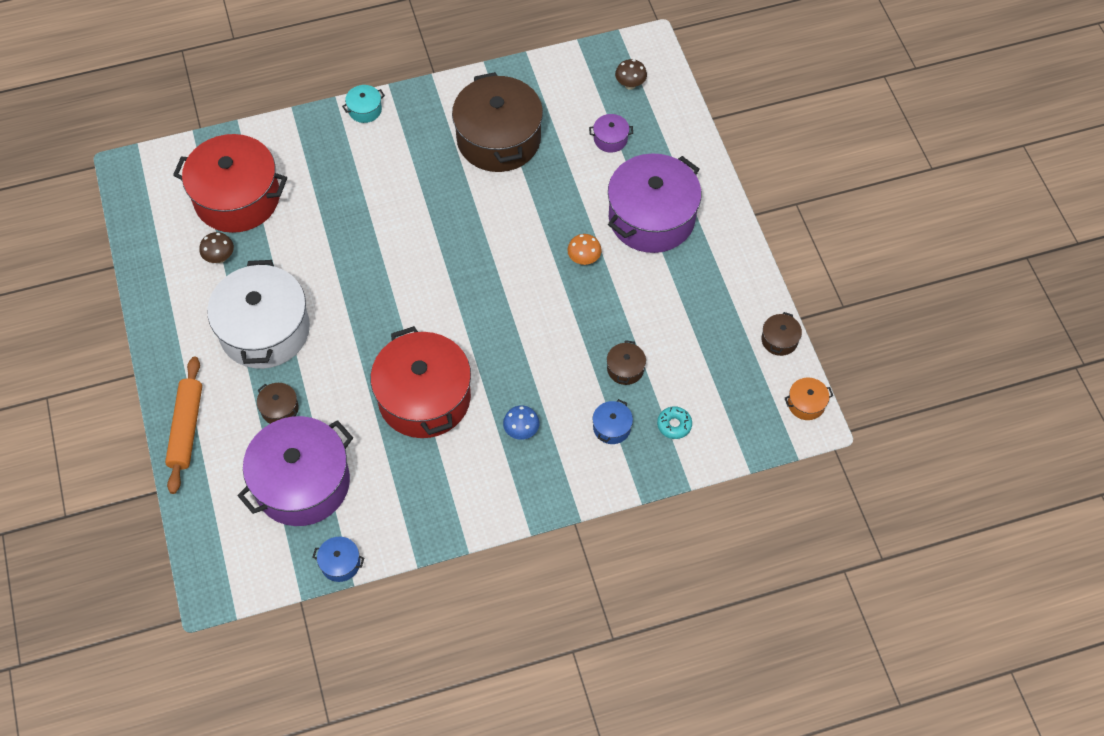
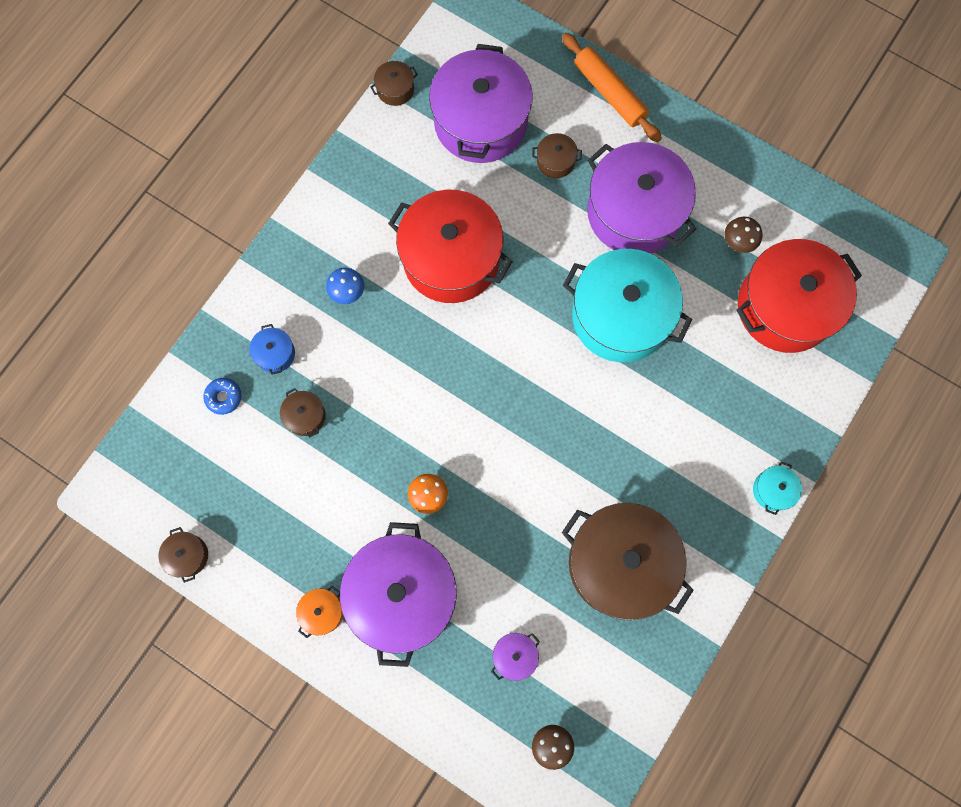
camera: 140 degrees right, 15 degrees up
(264, 330) = (634, 212): white pot -> purple pot
(340, 563) = (395, 89): blue pot -> brown pot
(348, 272) = (620, 316): none -> turquoise pot
(674, 425) = (224, 397): turquoise donut -> blue donut
(806, 404) = (121, 508): orange pot -> orange pot (322, 612)

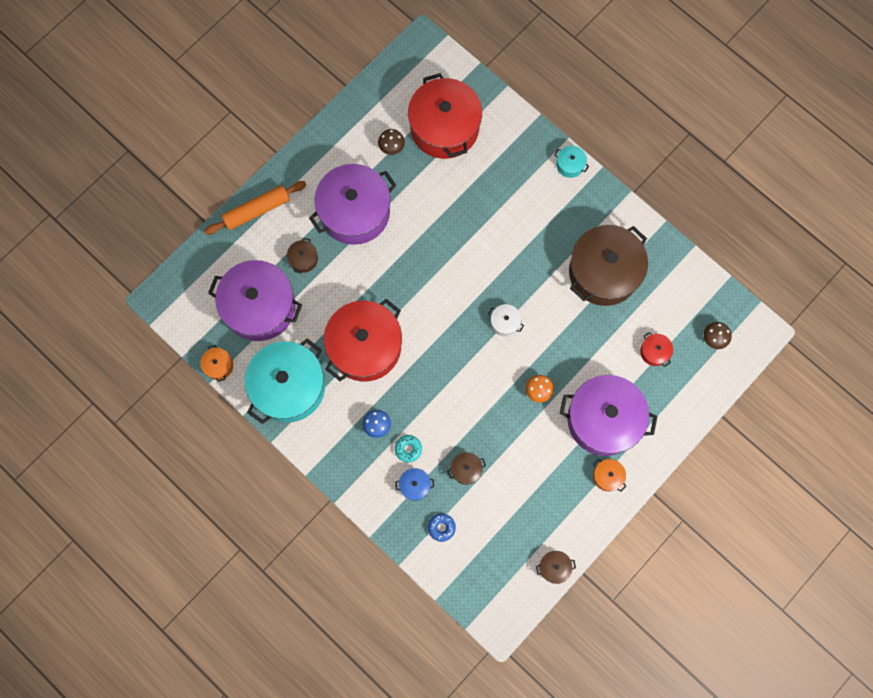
camera: 80 degrees left, 0 degrees up
(322, 337) = (408, 449): none -> turquoise donut
(395, 89) = (218, 365): brown pot -> orange pot
(514, 655) = (654, 352): purple pot -> red pot
(518, 435) = (505, 322): none -> white pot
(620, 316) = (431, 237): turquoise pot -> turquoise pot (289, 387)

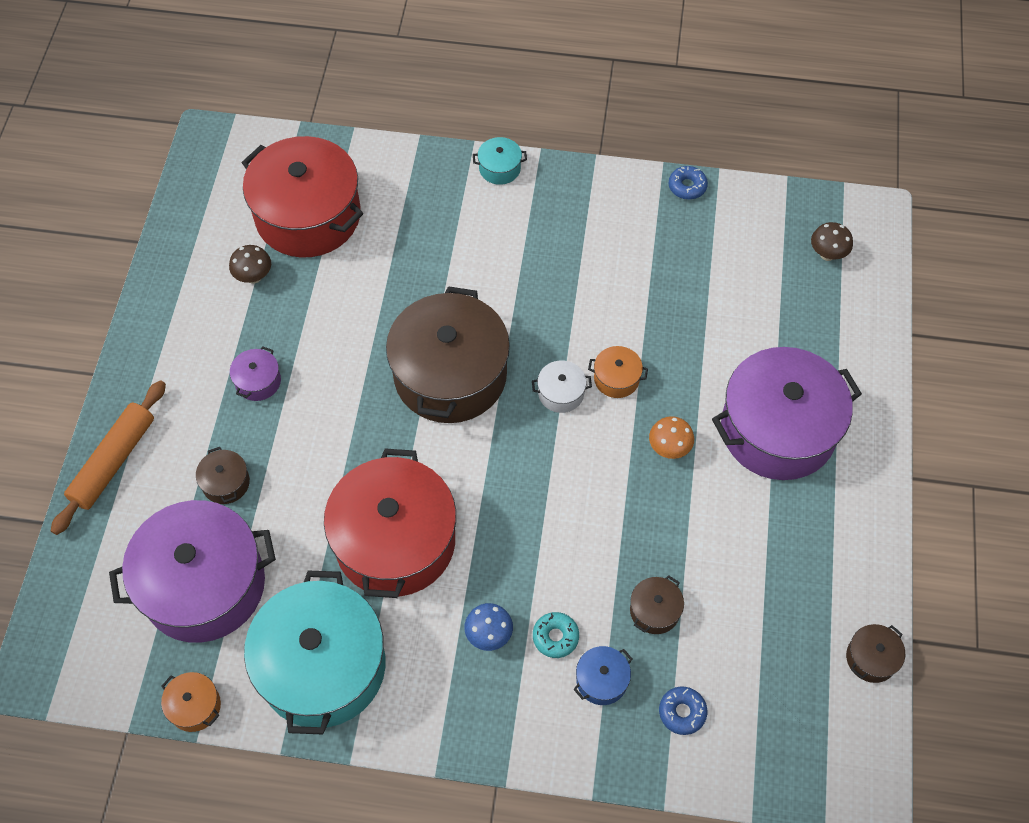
camera: 35 degrees left, 15 degrees down
(355, 212) = (258, 381): purple pot -> purple pot, size x0.40
(603, 272) = (636, 260): brown pot -> brown pot (450, 375)
(607, 476) = (840, 495): orange pot -> orange pot (616, 378)
(654, 352) = (772, 312): red pot -> none
(667, 245) = (687, 186): none -> blue donut

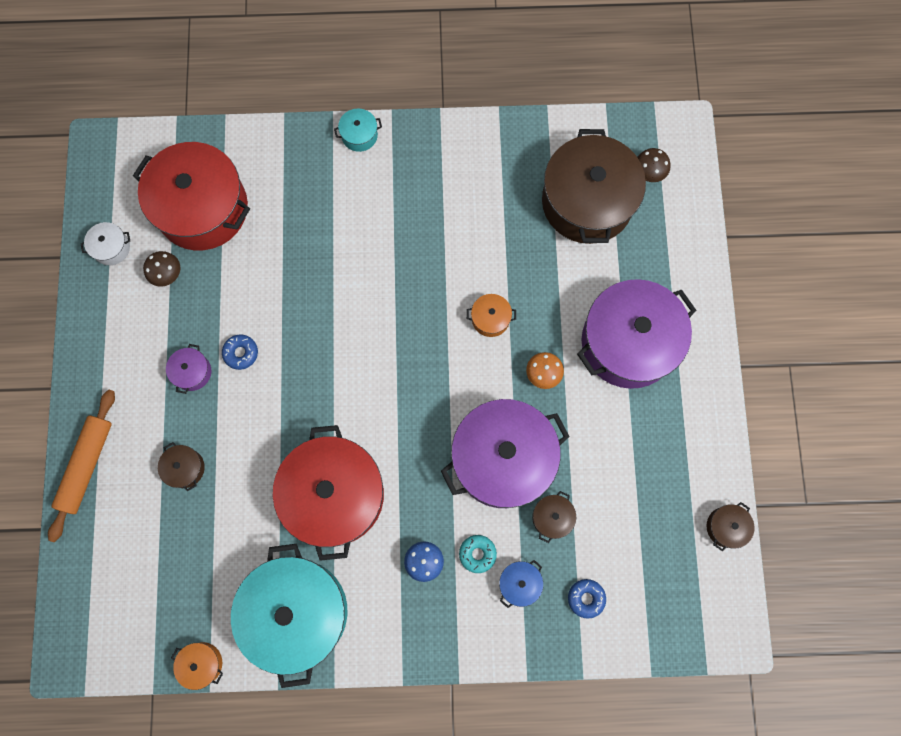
camera: 10 degrees left, 15 degrees up
(204, 585) = (186, 560): purple pot -> purple pot (502, 458)
(450, 375) = (352, 339): brown pot -> brown pot (587, 202)
(561, 393) = (447, 340): white pot -> white pot (111, 248)
(687, 186) = (522, 127): blue donut -> blue donut (241, 353)

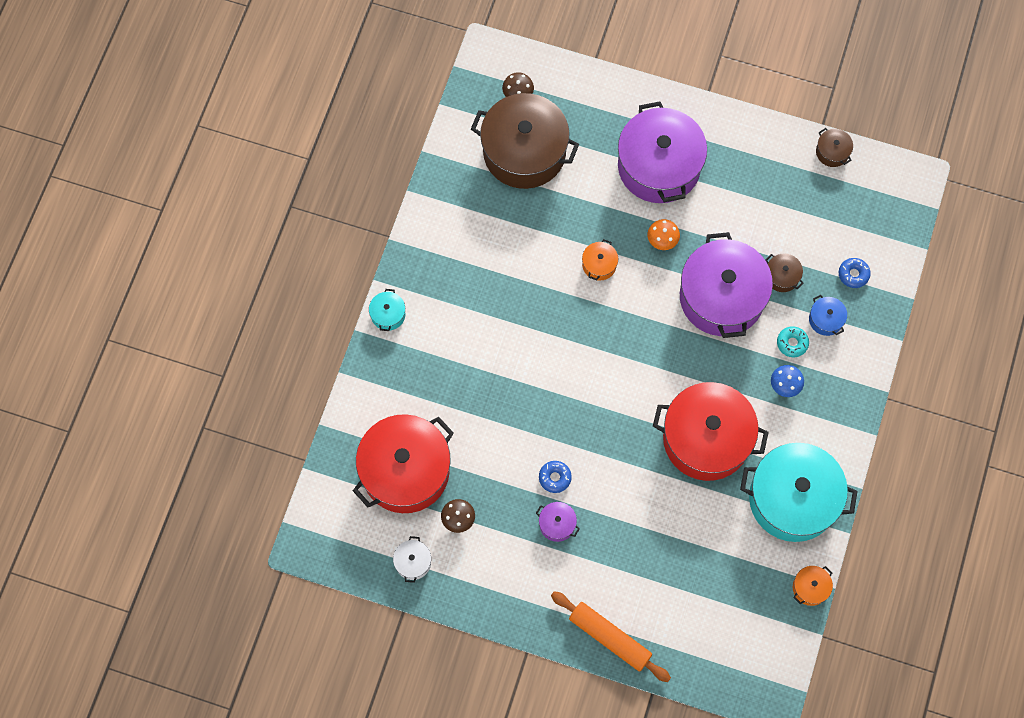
camera: 70 degrees left, 5 degrees down
(185, 468) = (641, 555): brown pot -> none

